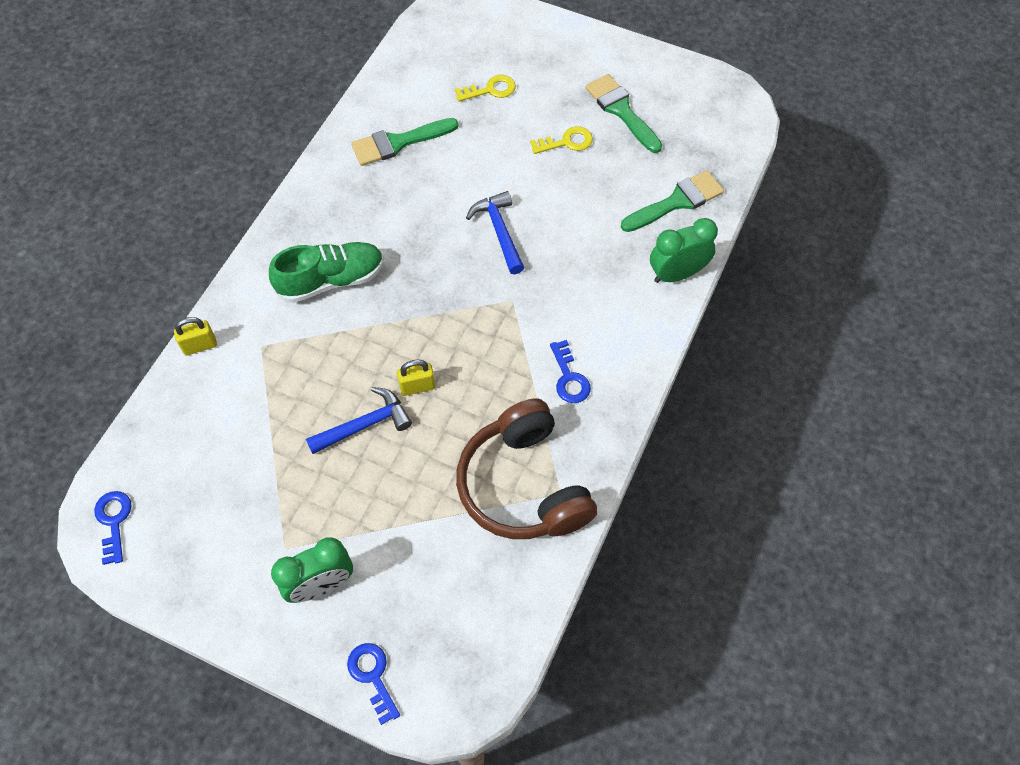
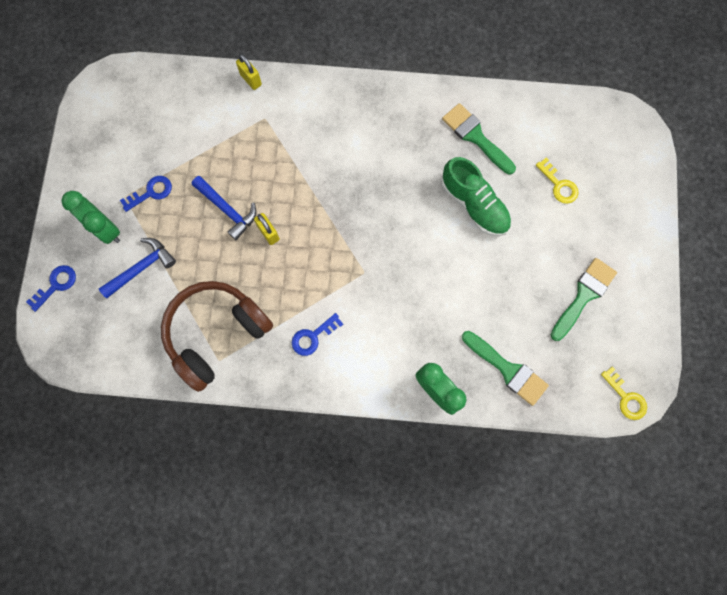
camera: 70 degrees right, 15 degrees up
(114, 521) = (111, 88): blue key -> blue key (151, 192)
(331, 280) = (334, 140): green shoe -> green shoe (474, 205)
(499, 231) = (423, 241): blue hammer -> blue hammer (142, 268)
(567, 142) = (531, 263): yellow key -> yellow key (626, 398)

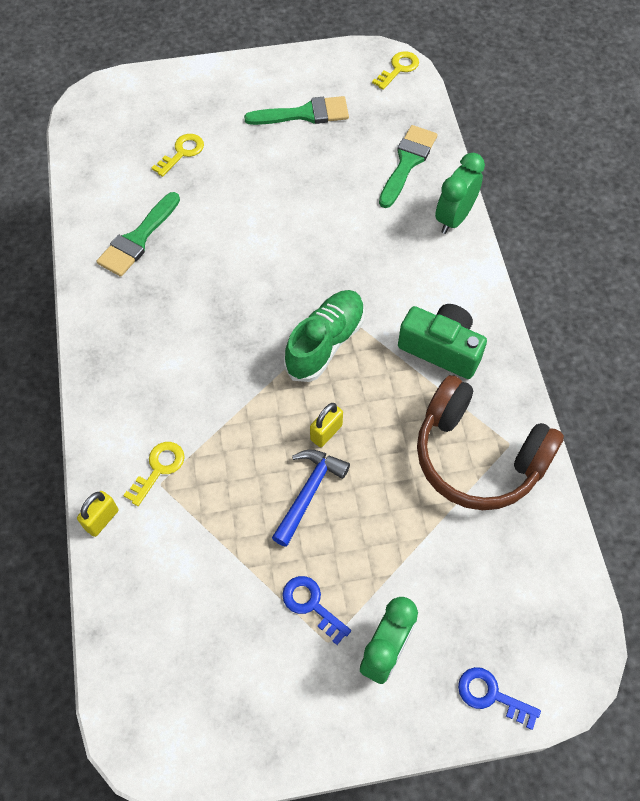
camera: 105 degrees left, 15 degrees down
(142, 268) = (425, 580): blue hammer -> none
(276, 119) = (159, 468): none -> yellow key
(313, 337) = (441, 349): blue key -> green camera
(474, 205) = (227, 224): green shoe -> green shoe (325, 343)
(584, 295) = (304, 114): green brush -> green brush turned 150 degrees clockwise

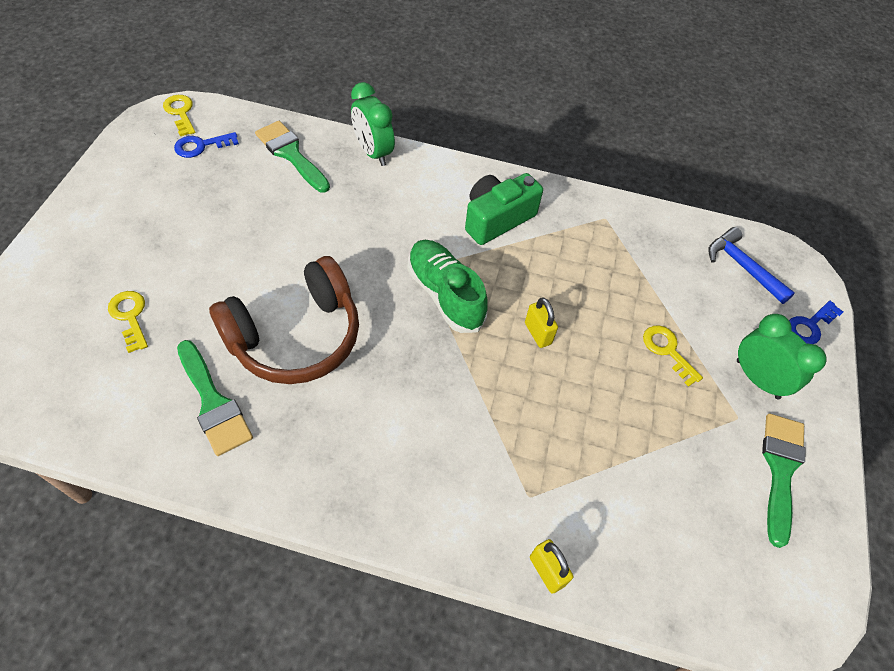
camera: 70 degrees left, 5 degrees down
(159, 468) = (511, 491): yellow key -> yellow key (667, 350)
(304, 114) = (171, 198): green brush -> green brush (780, 469)
(308, 492) = (592, 372): blue hammer -> blue hammer (742, 267)
(311, 605) = (700, 416): blue key -> blue key (201, 146)
(478, 456) = (608, 242): brown headphones -> brown headphones (296, 336)

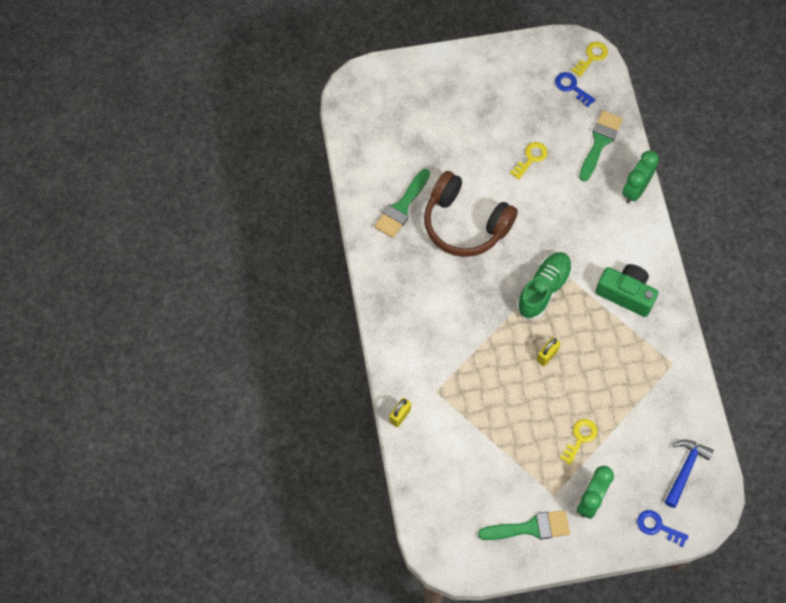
camera: 70 degrees right, 10 degrees up
(130, 316) = (428, 133): yellow key -> yellow key (531, 158)

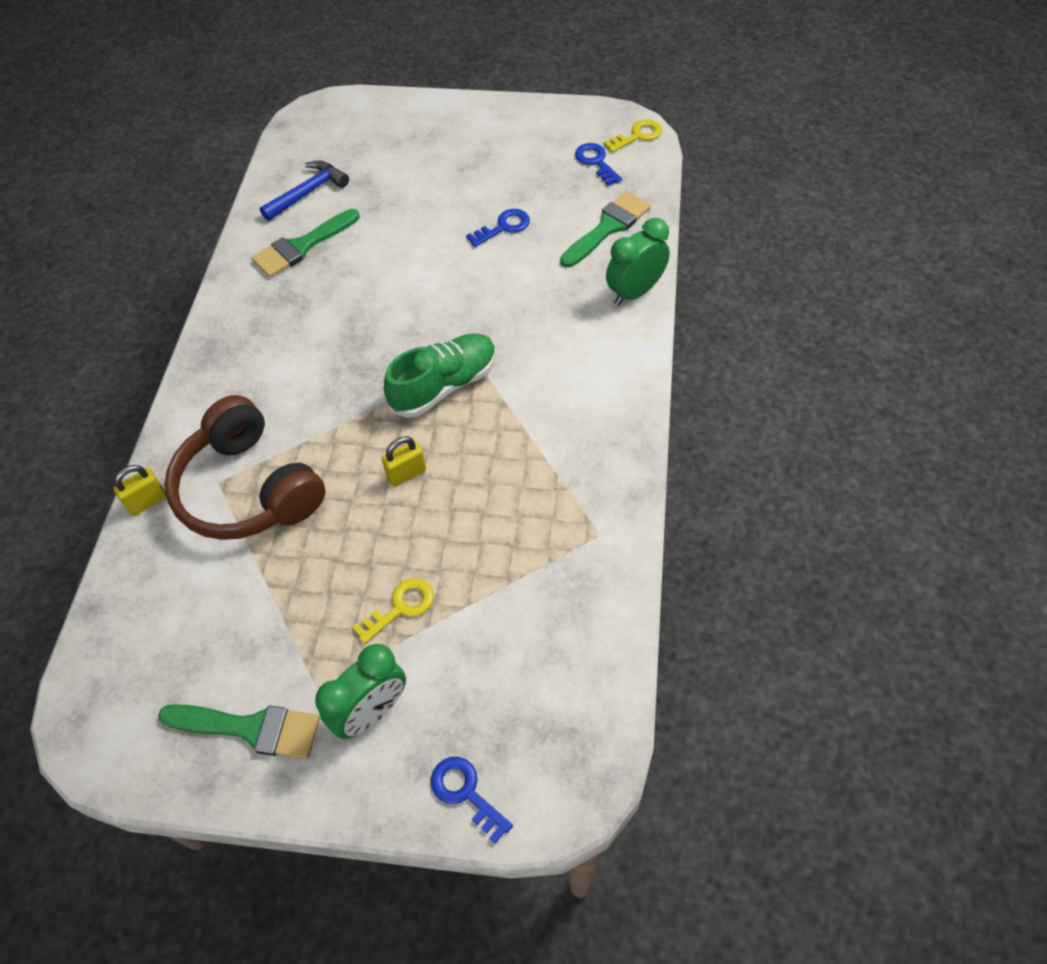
camera: 20 degrees right, 10 degrees down
(465, 224) = (375, 282): brown headphones -> brown headphones (248, 489)
(531, 158) = (504, 227): yellow key -> blue key
(626, 294) = (565, 419): green camera -> none
(685, 470) = (553, 707): blue hammer -> blue hammer (308, 193)

